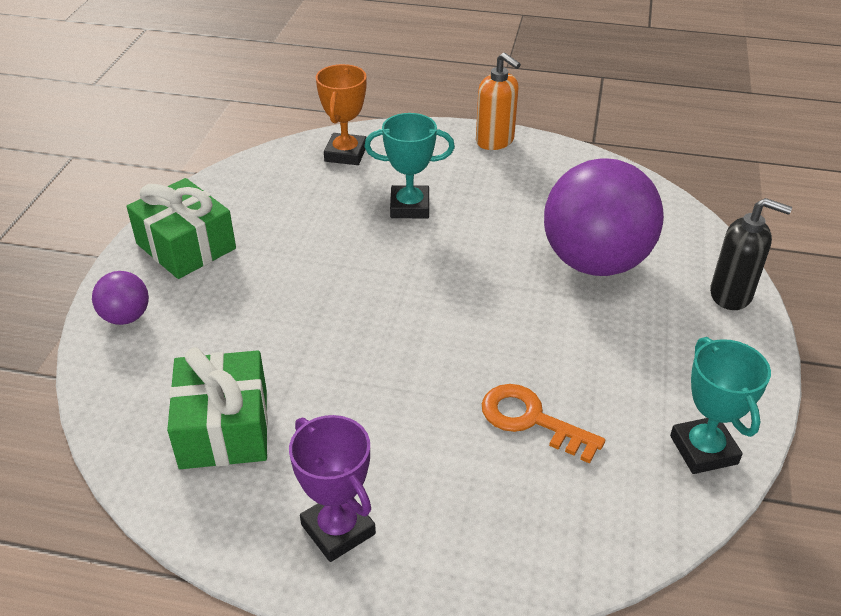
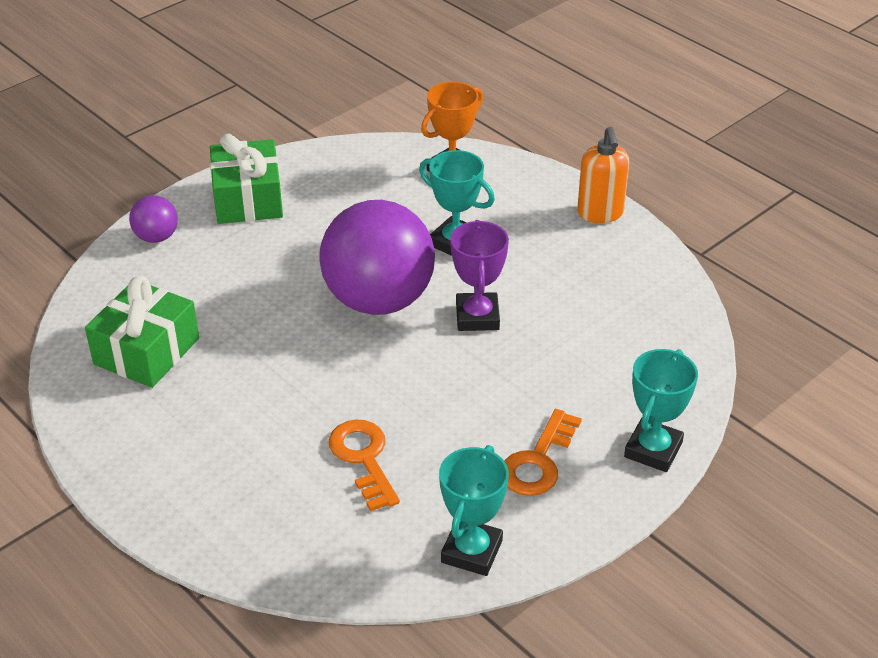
camera: 35 degrees right, 0 degrees up
(338, 529) = (153, 458): purple trophy -> purple trophy (477, 317)
(595, 262) = (562, 363): purple ball -> purple ball (378, 300)
(665, 347) = (538, 461): none -> orange key
(731, 295) = (653, 450): black soap dispenser -> turquoise trophy

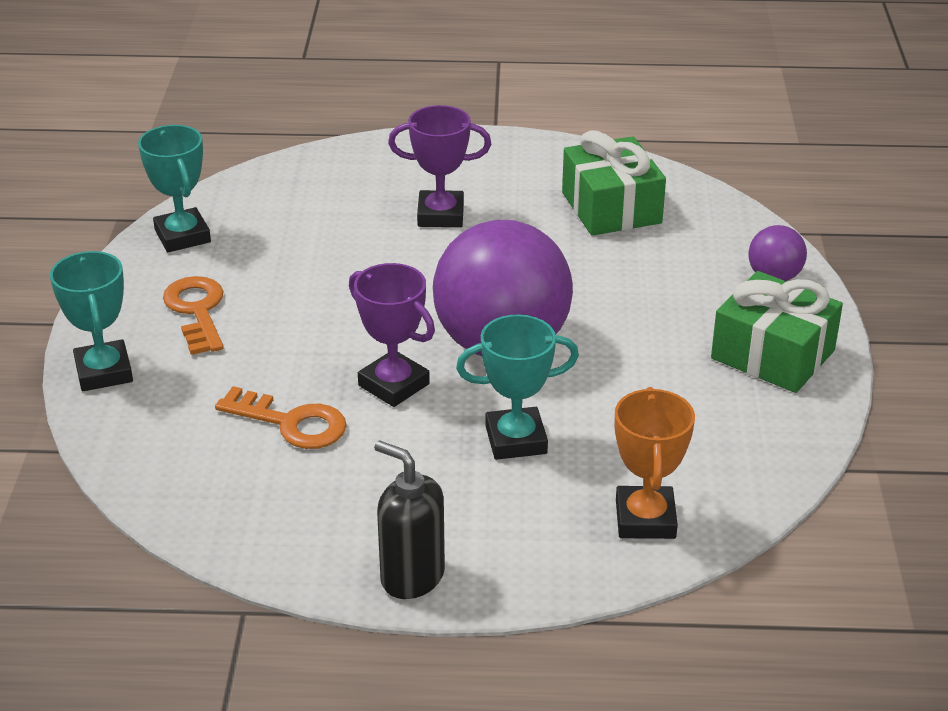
camera: 135 degrees right, 5 degrees down
(261, 429) = (440, 215): none -> purple trophy
(363, 458) = (337, 240): orange key -> orange key (291, 423)
(600, 213) = (412, 576): orange soap dispenser -> black soap dispenser

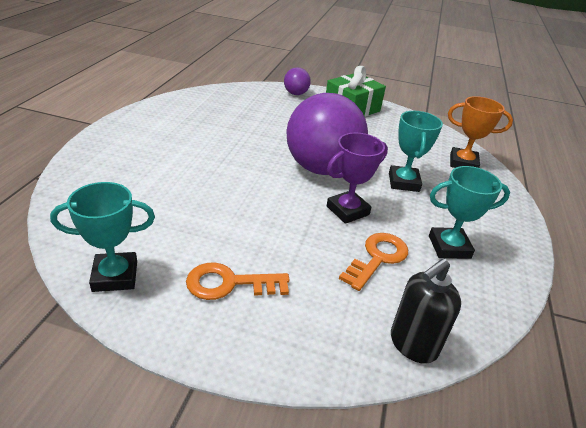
camera: 80 degrees left, 0 degrees up
(104, 372) = (291, 353): turquoise trophy -> turquoise trophy (449, 247)
(412, 576) = (514, 237): black soap dispenser -> black soap dispenser (413, 344)
(440, 215) = (180, 159): purple trophy -> none
(611, 208) = (213, 112): green gift -> none

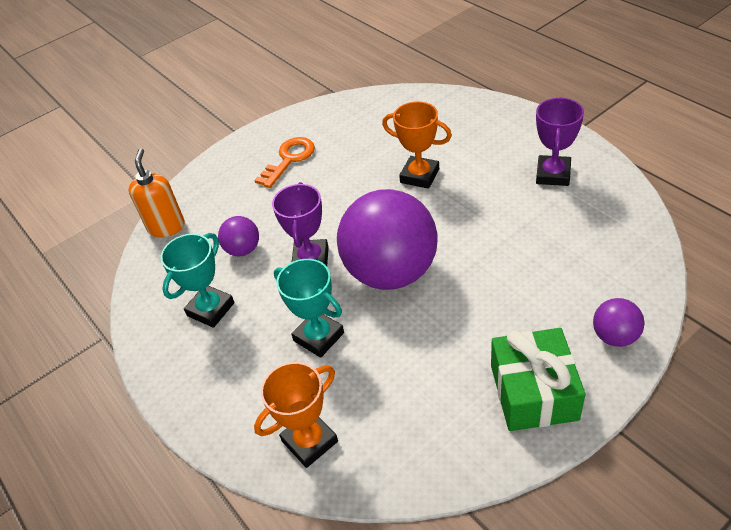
camera: 135 degrees right, 10 degrees up
(115, 276) = (337, 113): turquoise trophy -> none
(168, 124) = (553, 174): none -> purple trophy
(205, 182) = (419, 176): none -> orange trophy
(377, 258) = (243, 249): orange key -> purple ball
(413, 344) = (166, 227): black soap dispenser -> orange soap dispenser

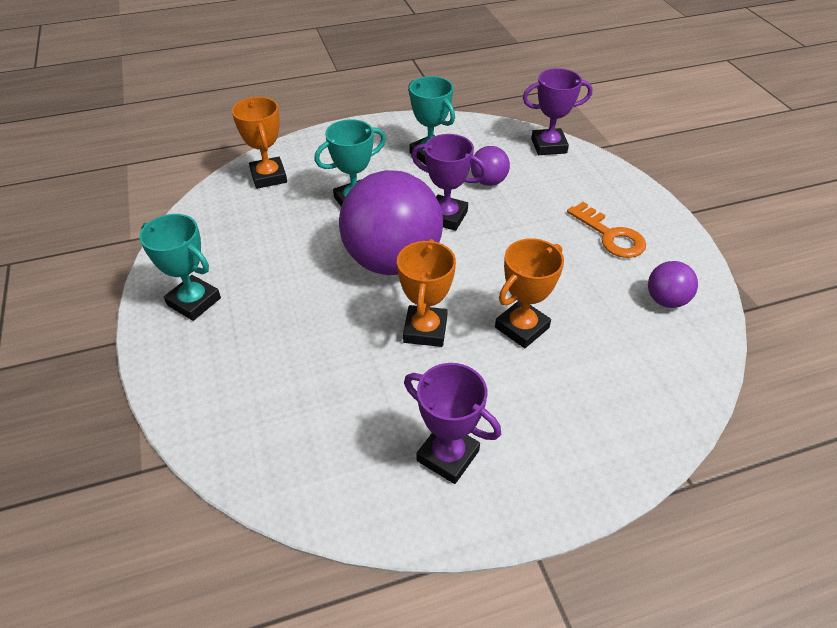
camera: 105 degrees right, 0 degrees up
(166, 227) = (548, 146): orange soap dispenser -> purple trophy
(456, 222) = (425, 330): none -> orange trophy
(534, 392) = (194, 301): green gift -> turquoise trophy
(615, 336) = (191, 383): purple ball -> purple ball (666, 300)

